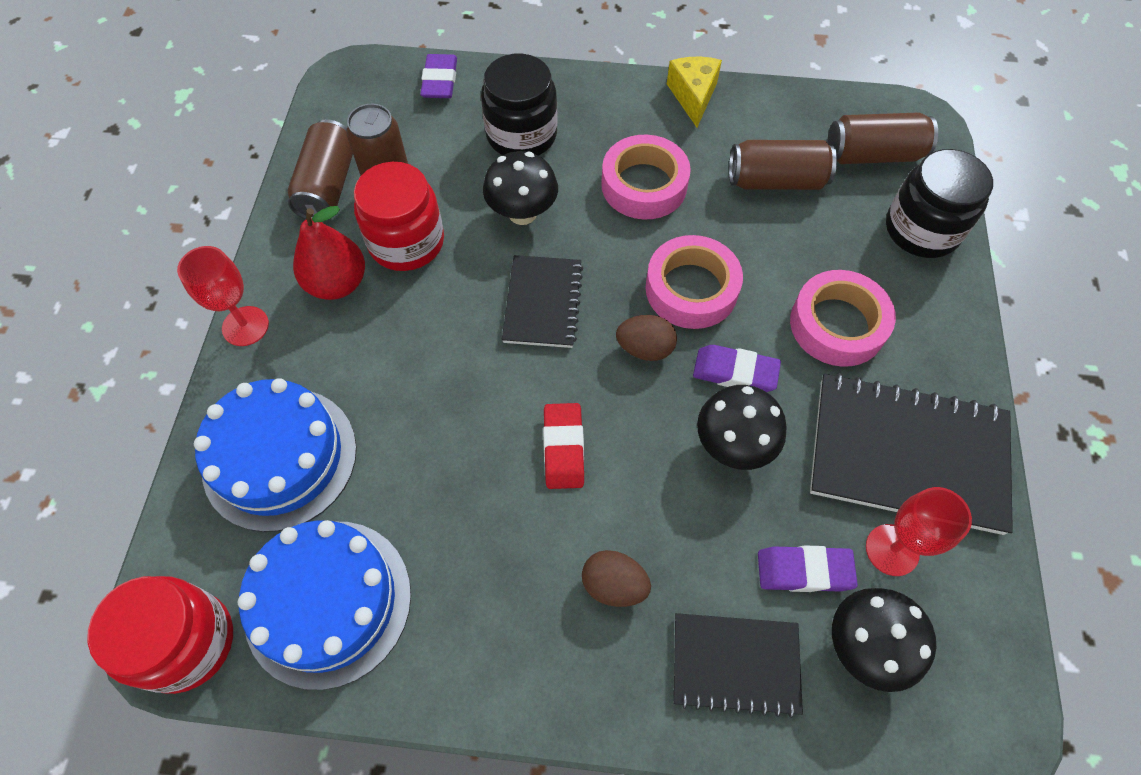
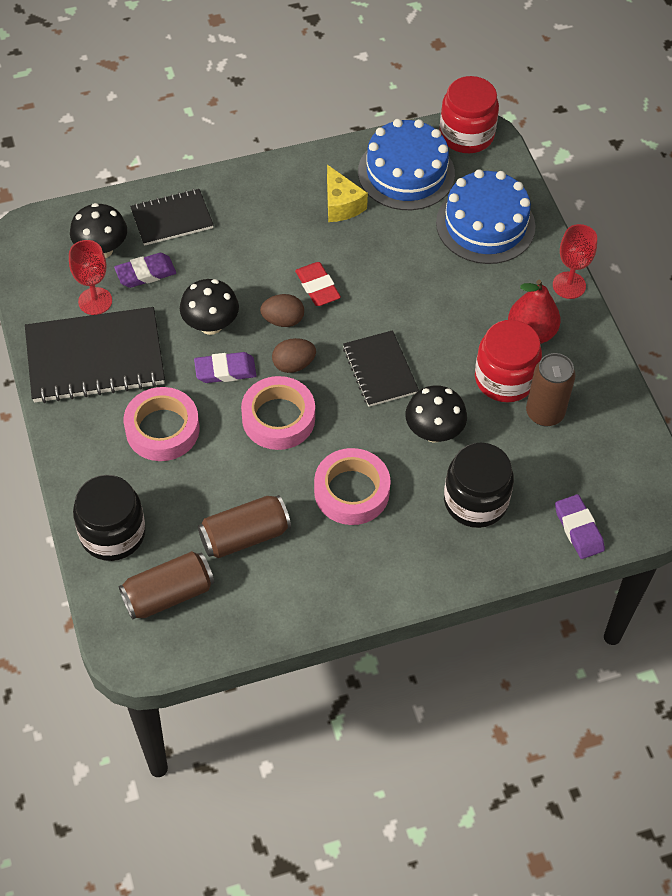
camera: 155 degrees right, 5 degrees down
(328, 185) = (595, 400): brown can -> none
(614, 585) = (253, 231): brown egg -> brown egg (283, 320)
(693, 96) = (348, 599): yellow cheese -> yellow cheese (341, 205)

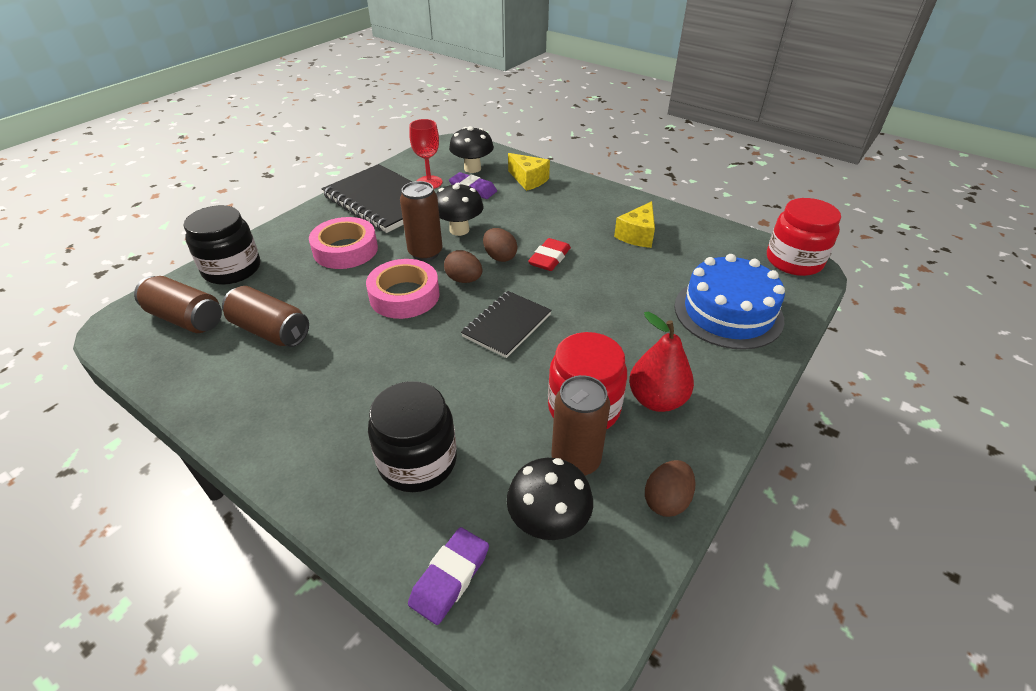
camera: 55 degrees right, 15 degrees down
(172, 219) = (528, 180): black notebook -> yellow cheese
(225, 370) = (425, 253): purple eraser -> brown can
(351, 491) = (362, 369): pink tape -> none
(406, 173) = (711, 250): blue cake -> none
(434, 432) = (474, 389): black mushroom -> black mushroom (548, 523)
(569, 285) = (744, 398): red goblet -> none
(610, 387) = (666, 500): none -> brown egg

